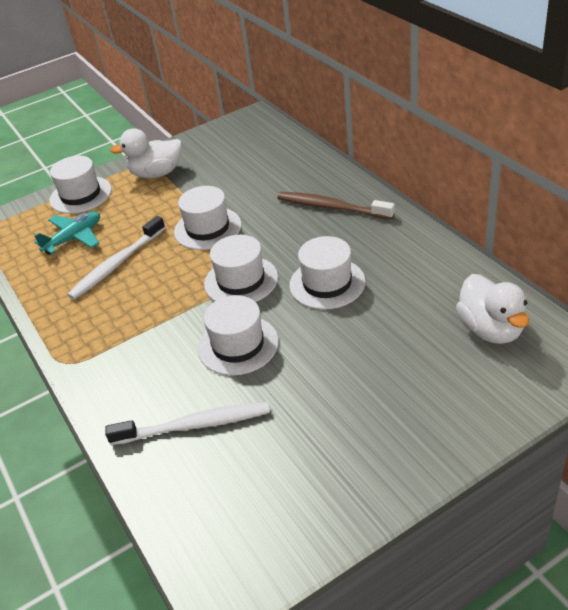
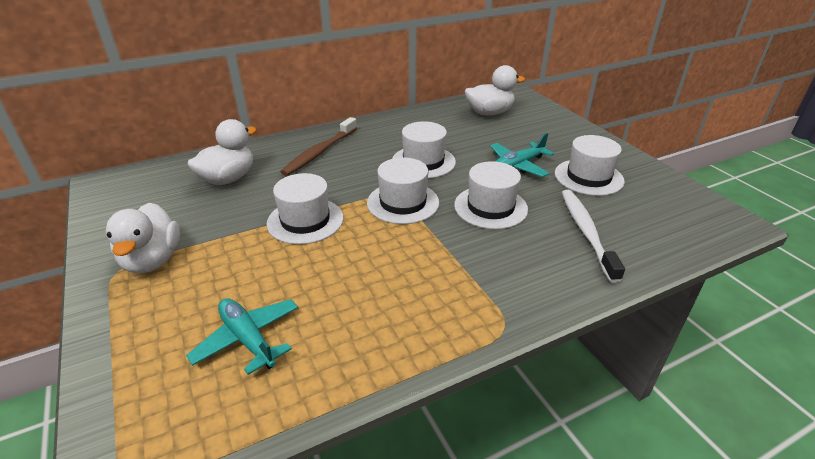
camera: 90 degrees left, 5 degrees down
(80, 195) = (133, 340): white hat -> white hat (588, 177)
(117, 264) = (334, 291): white toothbrush -> none
(270, 170) = (228, 179): none -> white duck
(335, 365) = (518, 165): none -> turquoise plane

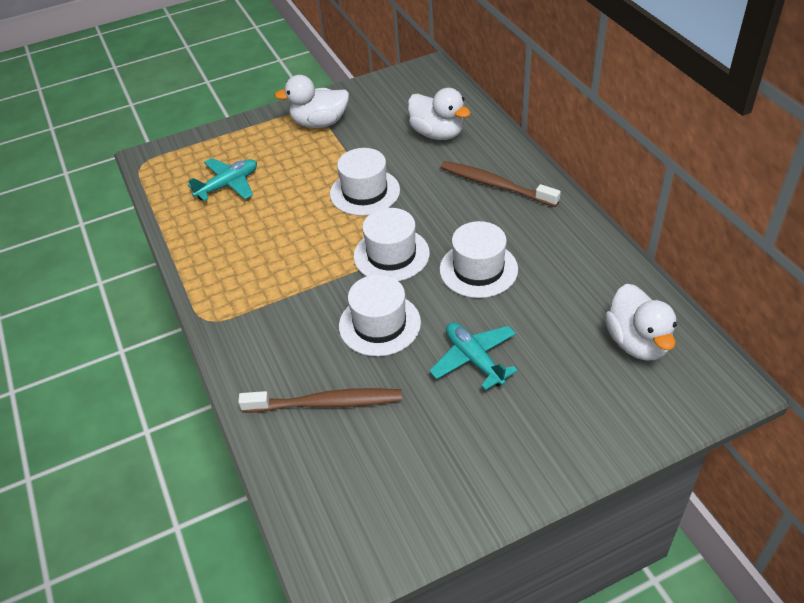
camera: 95 degrees right, 10 degrees up
(586, 232) = (326, 403): white toothbrush -> brown toothbrush
(588, 177) = (445, 432): white hat -> none

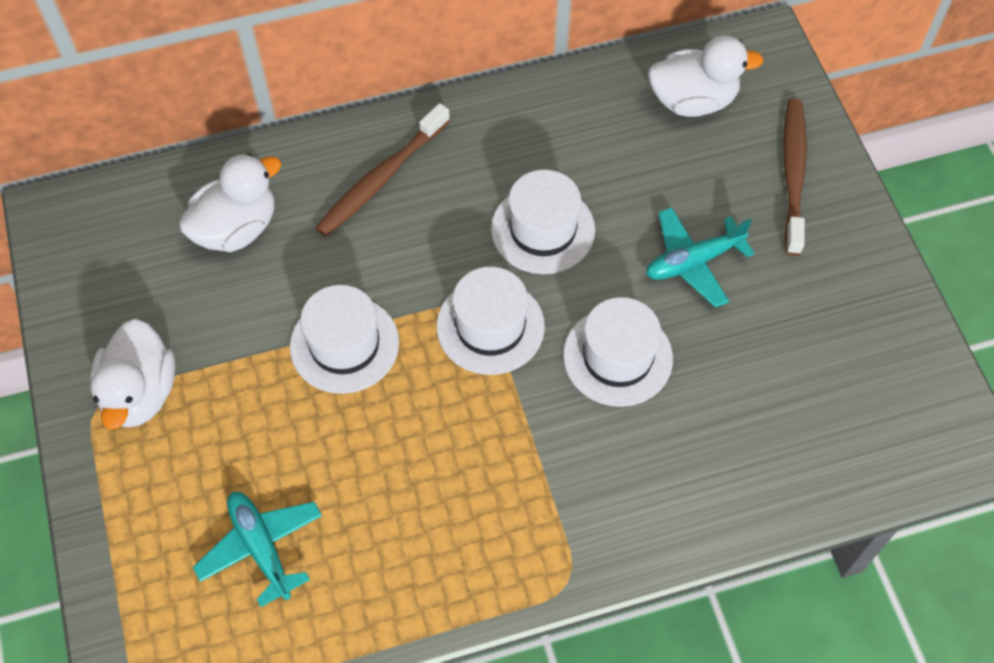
camera: 85 degrees left, 15 degrees up
(326, 403) = (738, 433): brown toothbrush -> brown toothbrush (793, 174)

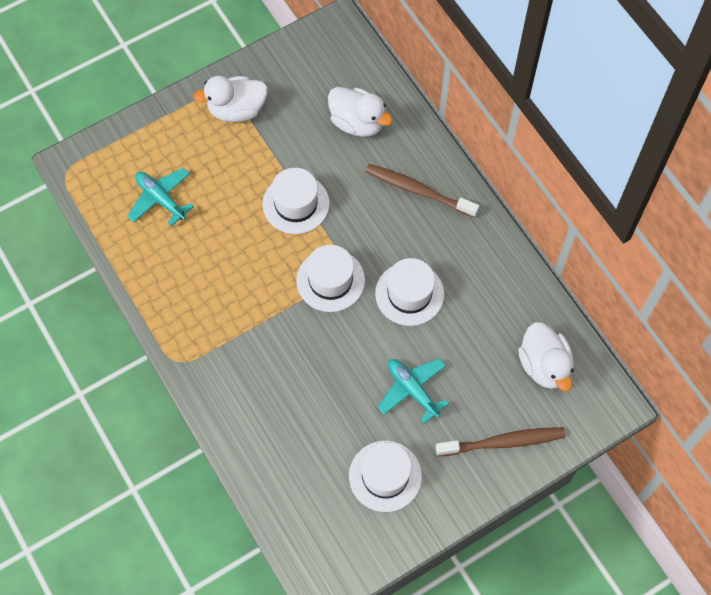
camera: 75 degrees right, 5 degrees up
(261, 547) = (161, 199): turquoise plane -> turquoise plane turned 90 degrees counterclockwise
(617, 357) = (329, 358): white hat -> white hat (385, 476)

